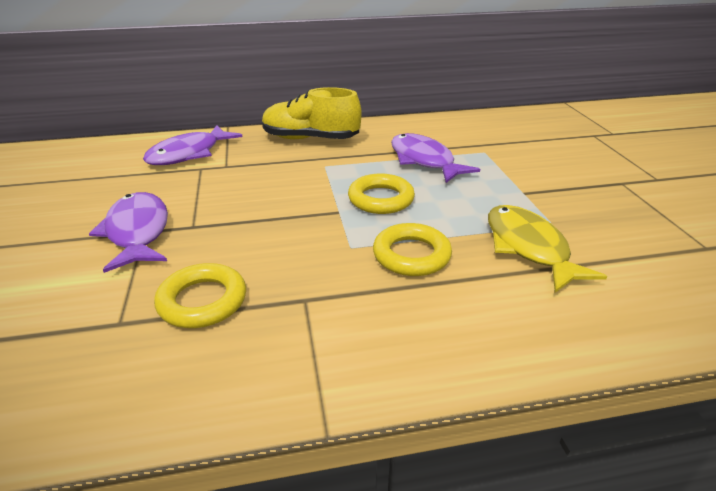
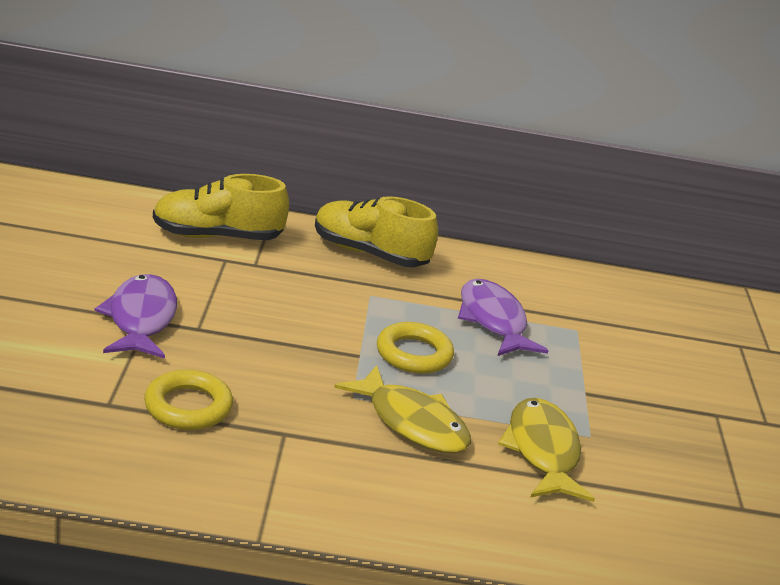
camera: 10 degrees right, 5 degrees down
(189, 154) = (217, 236): purple fish -> yellow shoe
(411, 255) = (412, 423): yellow ring -> yellow fish

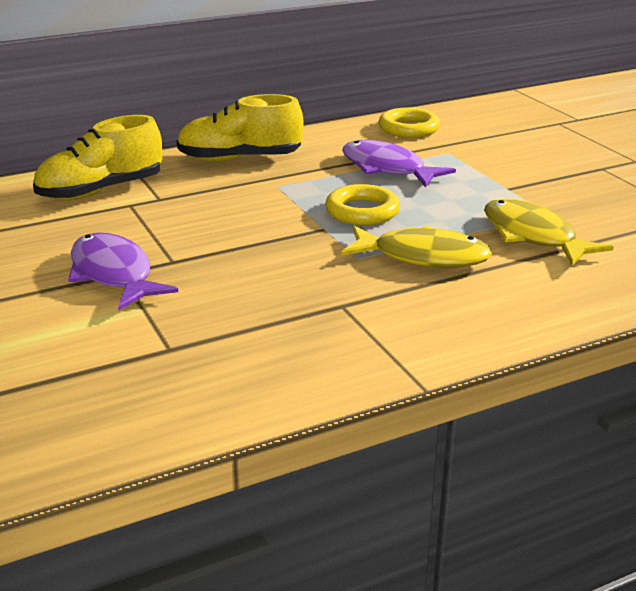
camera: 25 degrees left, 0 degrees up
(188, 406) = (240, 320): yellow ring -> yellow ring (409, 128)

